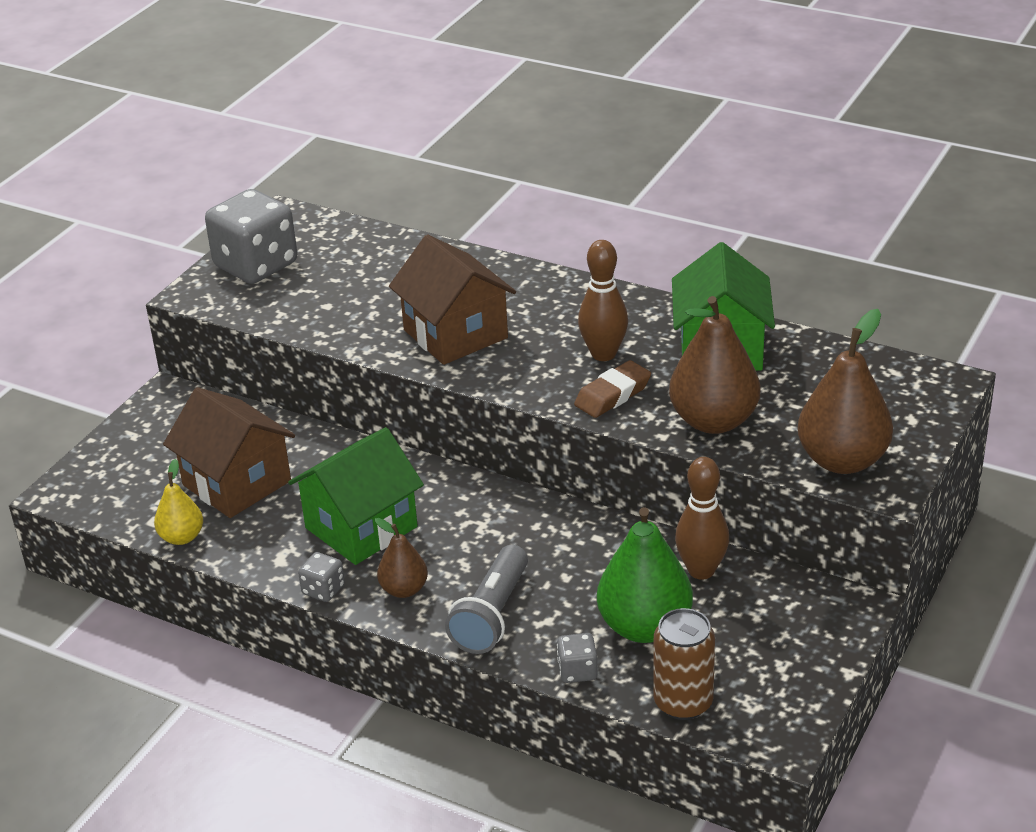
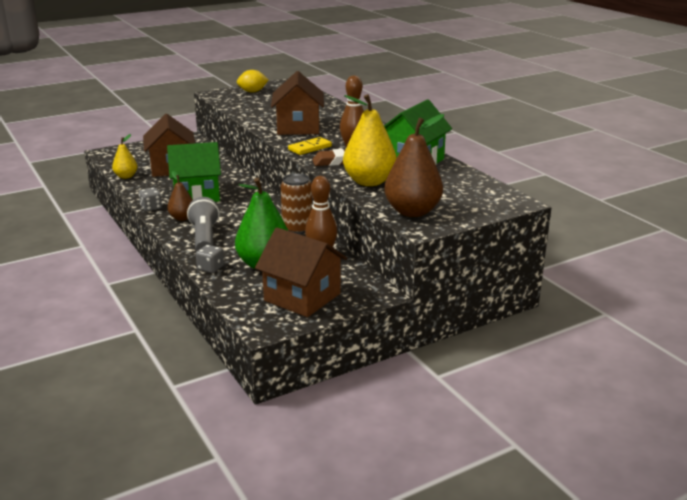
camera: 30 degrees right, 10 degrees down
(256, 265) = (252, 92): grey dice -> yellow lemon
(492, 615) = (204, 238): grey flashlight -> grey flashlight turned 120 degrees clockwise
(536, 378) = (310, 148): none -> yellow domino
(683, 702) = (240, 296): brown can -> brown can (297, 229)
(713, 421) = (369, 182): brown pear -> yellow pear
(767, 662) = (302, 297): none -> brown house

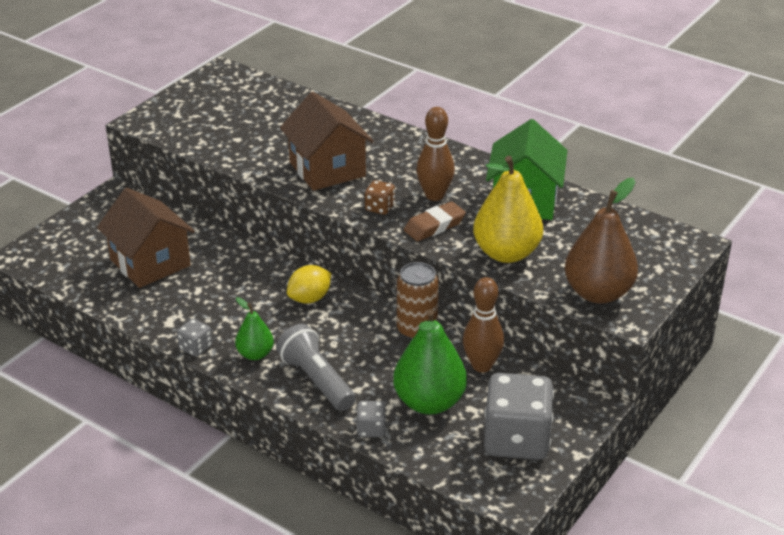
camera: 25 degrees left, 10 degrees up
(126, 176) = (101, 298): yellow pear -> none
(182, 218) = (255, 354): brown pear -> green pear
(197, 194) = (234, 305): green house -> none
(252, 92) = (192, 105): yellow lemon -> yellow lemon (309, 298)
(302, 297) = (516, 440): brown house -> grey dice
(310, 148) = (379, 208): yellow domino -> brown dice

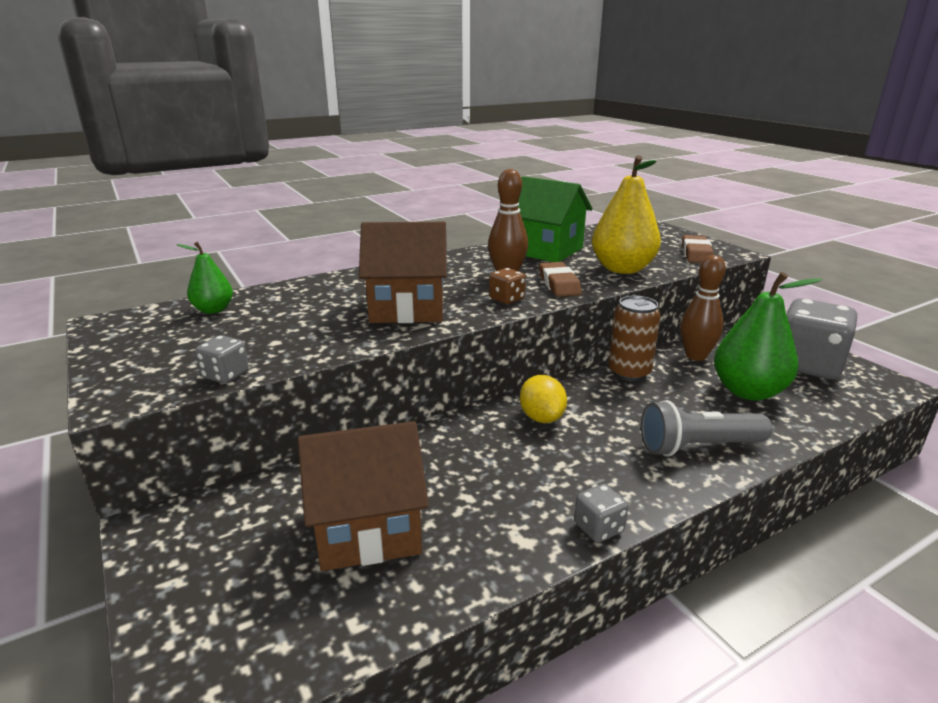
camera: 65 degrees left, 10 degrees down
(255, 354) = (632, 479): green pear -> green pear (213, 310)
(371, 429) = (791, 432): grey dice -> grey dice (225, 375)
(598, 293) = (696, 254): brown pear -> brown eraser

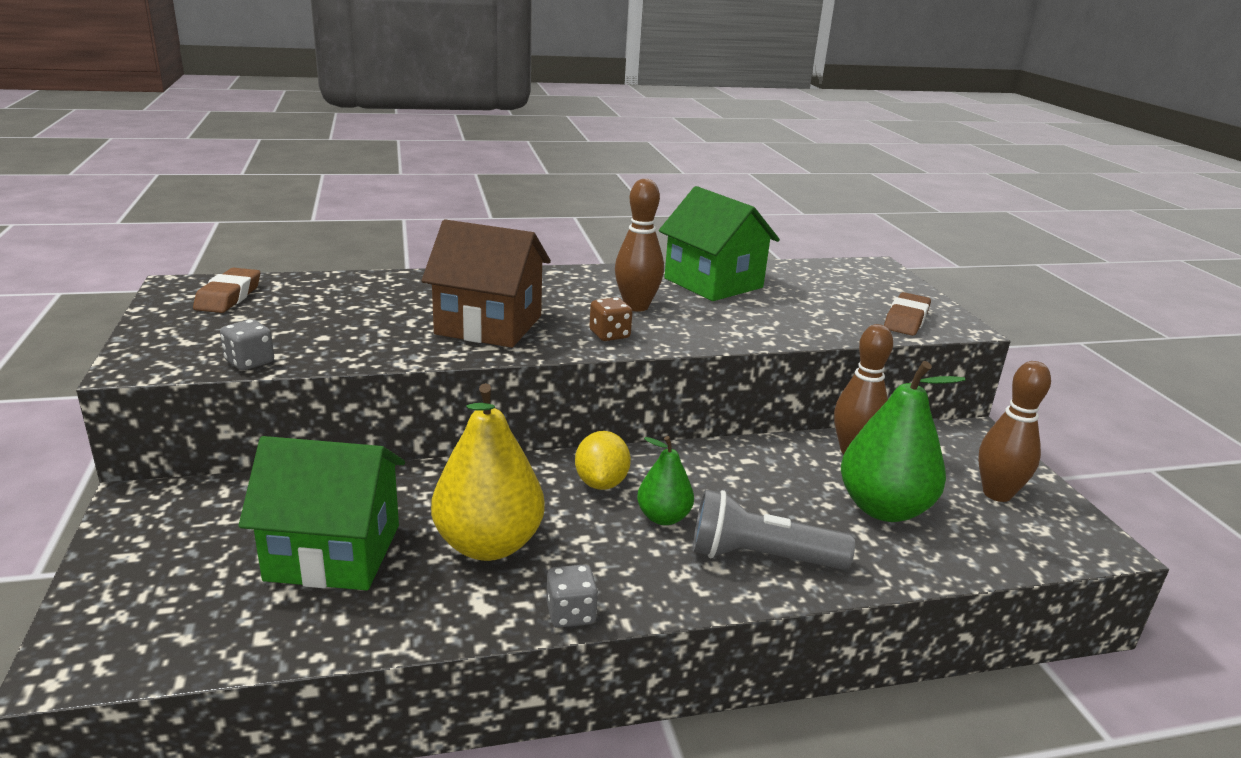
camera: 15 degrees right, 0 degrees up
(213, 310) = (289, 291): green pear -> green pear (663, 517)
(368, 528) = (334, 552): brown house -> green house
(559, 284) = (688, 328): brown eraser -> brown eraser (229, 297)
(622, 269) = (787, 323): yellow pear -> yellow pear (488, 544)
(629, 372) = (749, 454): brown can -> none
(807, 365) = (997, 494): grey dice -> brown bowling pin

